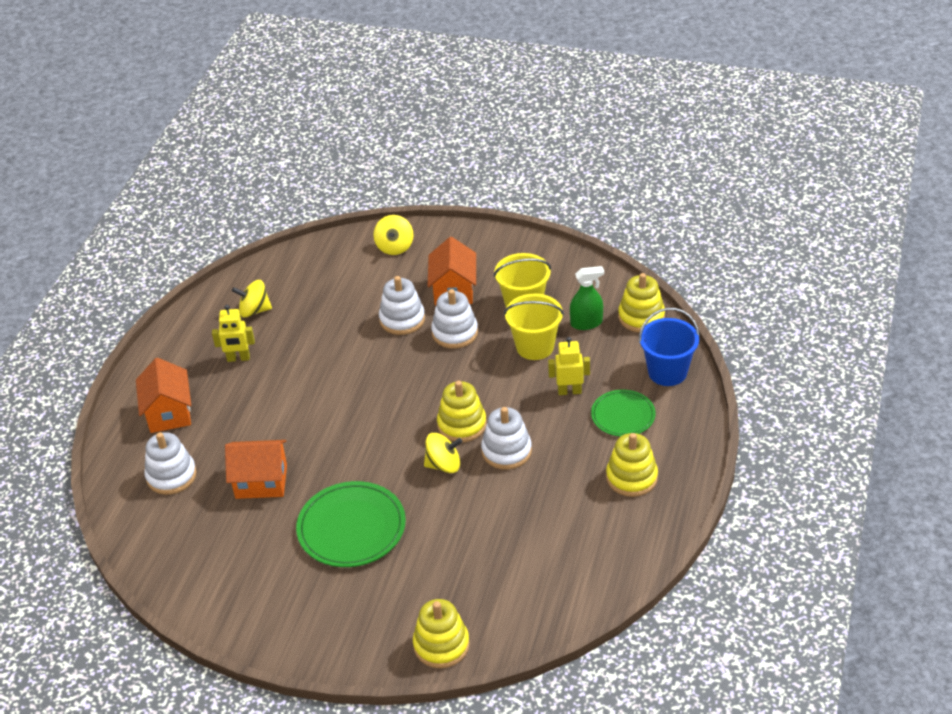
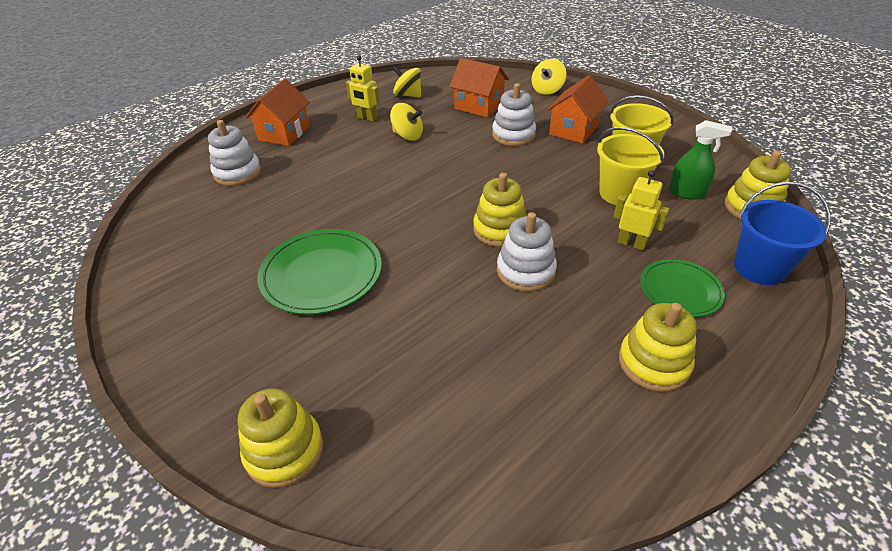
camera: 30 degrees right, 0 degrees up
(261, 482) = (292, 204): orange house -> orange house (478, 106)
(444, 465) = (454, 257): yellow spinning top -> yellow spinning top (407, 136)
(455, 333) = (551, 158): white stacking toy -> none

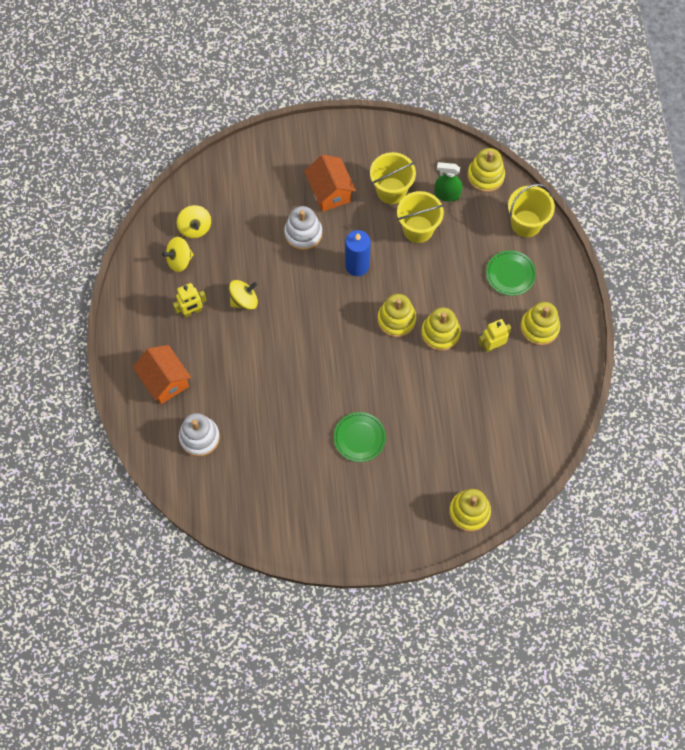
camera: 55 degrees left, 25 degrees up
(322, 274) = (359, 438): green plate -> green plate, size x0.62
(478, 106) = (243, 224): orange house -> none
(525, 176) = (357, 265): none -> blue candle
(525, 271) = (440, 333): white stacking toy -> yellow stacking toy
(547, 90) = (261, 161): yellow spinning top -> yellow spinning top (195, 228)
(631, 243) = (462, 263): yellow robot -> yellow robot (492, 346)
(686, 193) = (447, 194): green spray bottle -> green spray bottle turned 135 degrees counterclockwise
(759, 268) = (526, 223): blue bucket -> yellow bucket

